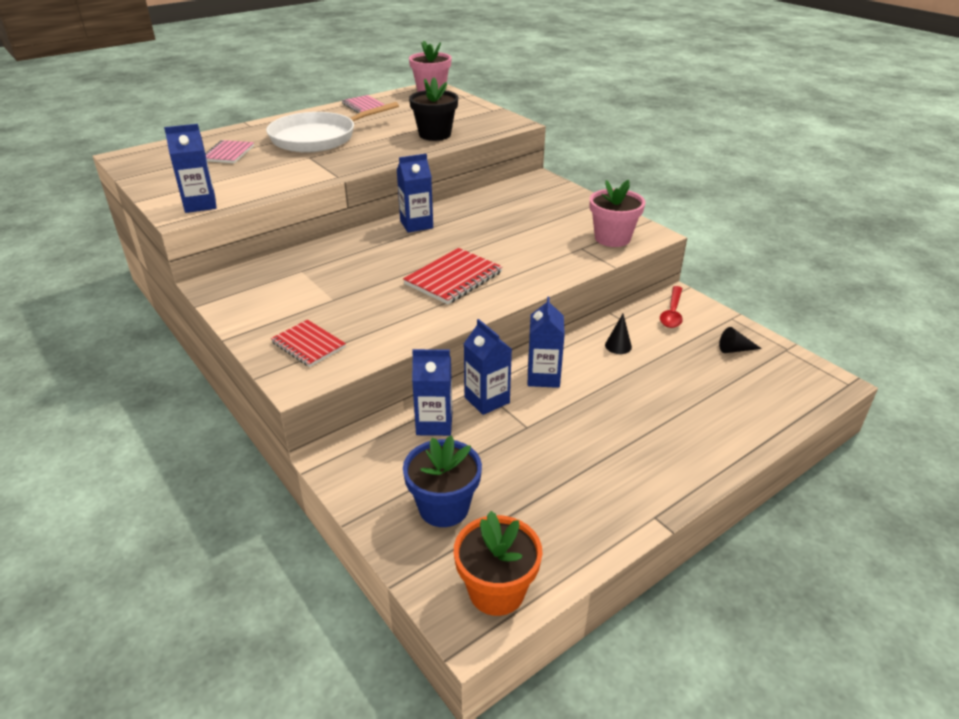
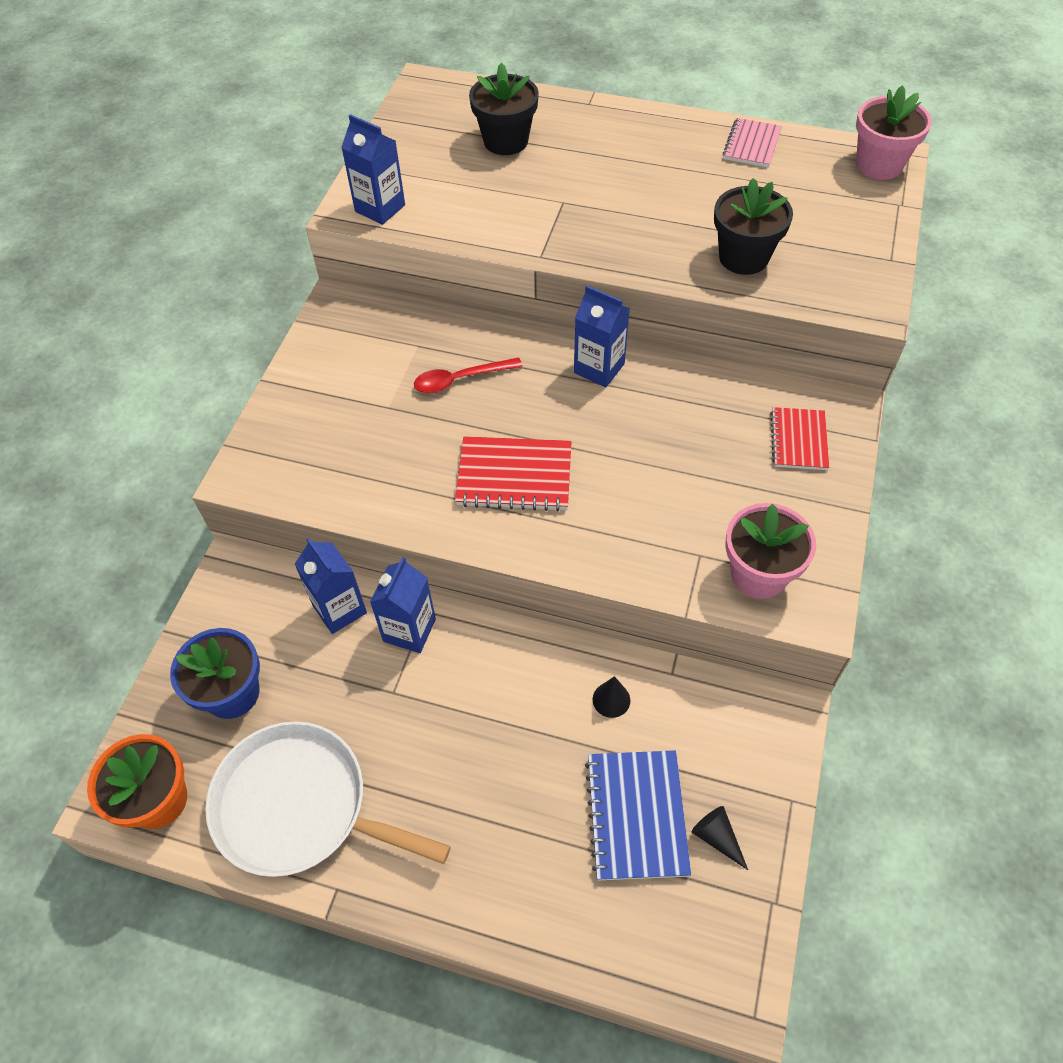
camera: 55 degrees right, 20 degrees up
(228, 153) = (506, 141): pink notebook -> black flower pot
(308, 345) = (299, 444): red notebook -> red notebook (798, 440)
(317, 138) = (618, 173): white pan -> white pan (299, 806)
(543, 377) = (489, 658): blue carton -> none
(672, 313) = (739, 722): red spoon -> red spoon (460, 380)
(700, 370) = (636, 815): none -> blue notebook

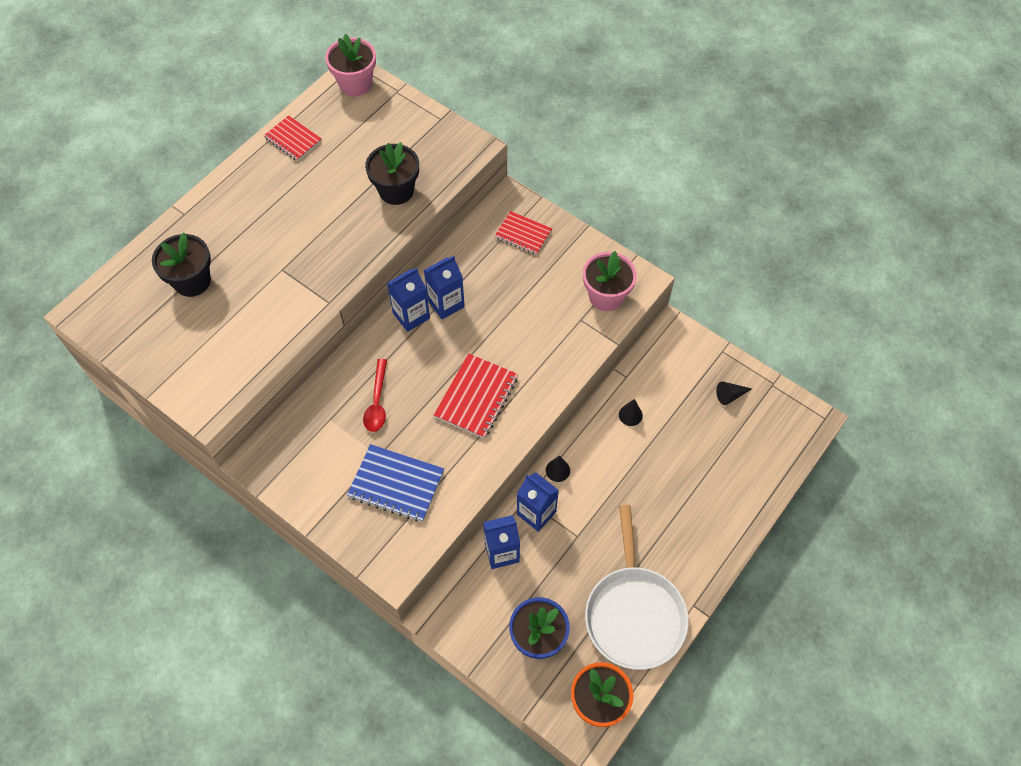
camera: 70 degrees left, 5 degrees up
(299, 806) = (634, 614): white pan -> white pan turned 45 degrees counterclockwise
(380, 208) = (216, 388): blue carton -> blue carton (446, 304)
(482, 634) = (557, 470): none -> black cone
(636, 815) = (704, 429): blue notebook -> blue notebook (396, 484)
(751, 145) = (293, 139): pink notebook -> red notebook

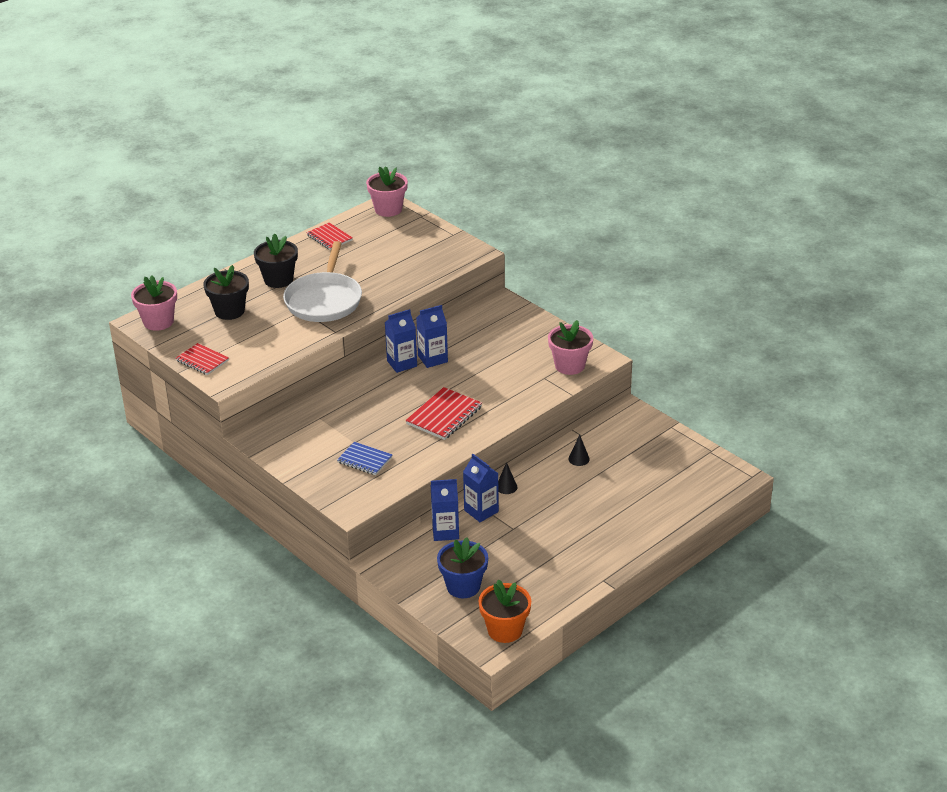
camera: 10 degrees right, 25 degrees down
(106, 310) = (158, 322): none -> pink flower pot
(377, 402) = (361, 411): red spoon -> none
(396, 191) = (406, 273): black flower pot -> black flower pot (278, 280)
(396, 484) = (364, 460): blue notebook -> blue notebook, size x0.67
(523, 234) = (508, 323): red notebook -> red notebook (202, 360)
(634, 614) = (550, 580): white pan -> white pan (324, 300)
(730, 395) = (670, 455): black cone -> none

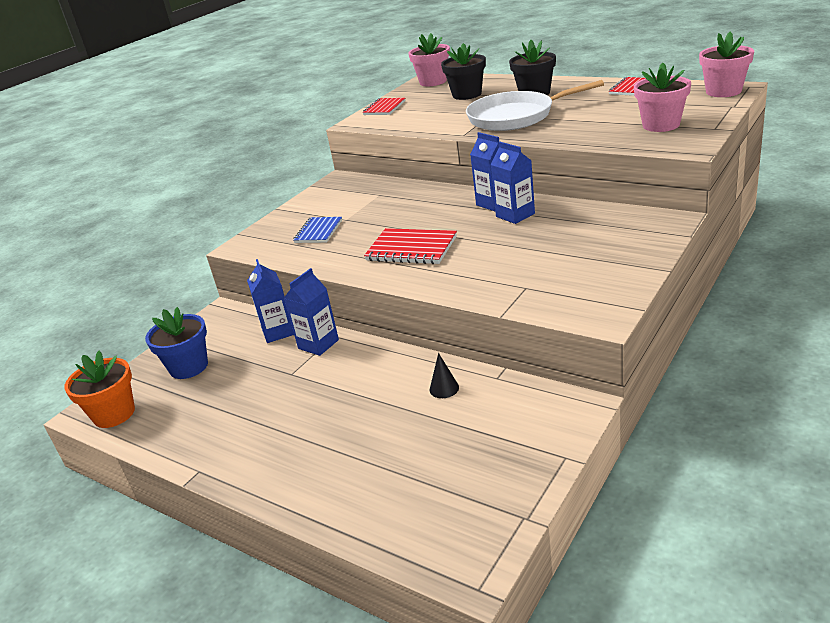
camera: 80 degrees right, 5 degrees down
(506, 487) = (367, 349): black cone -> none
(569, 365) = (567, 298): pink flower pot -> pink flower pot (661, 125)

